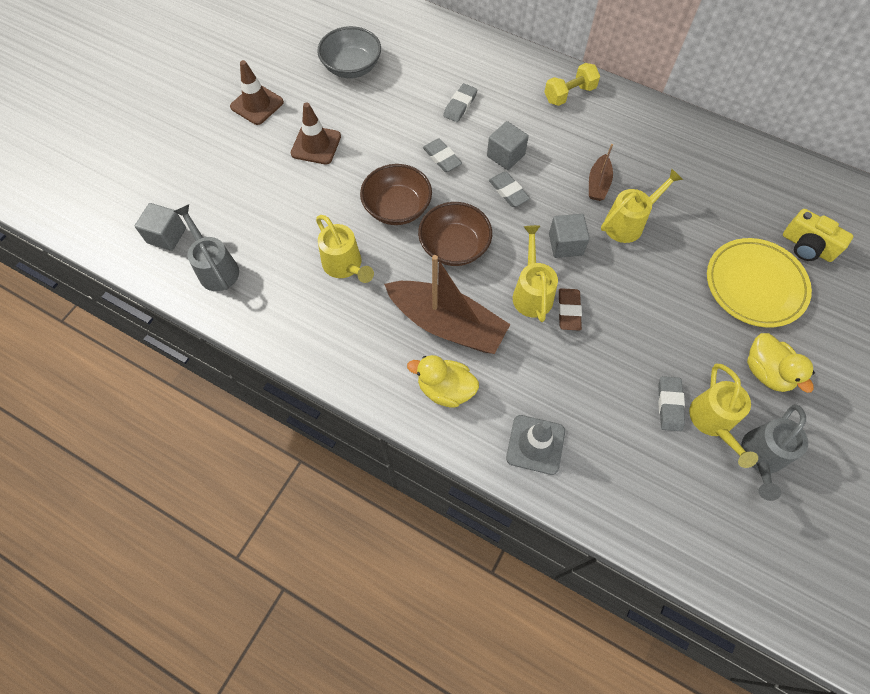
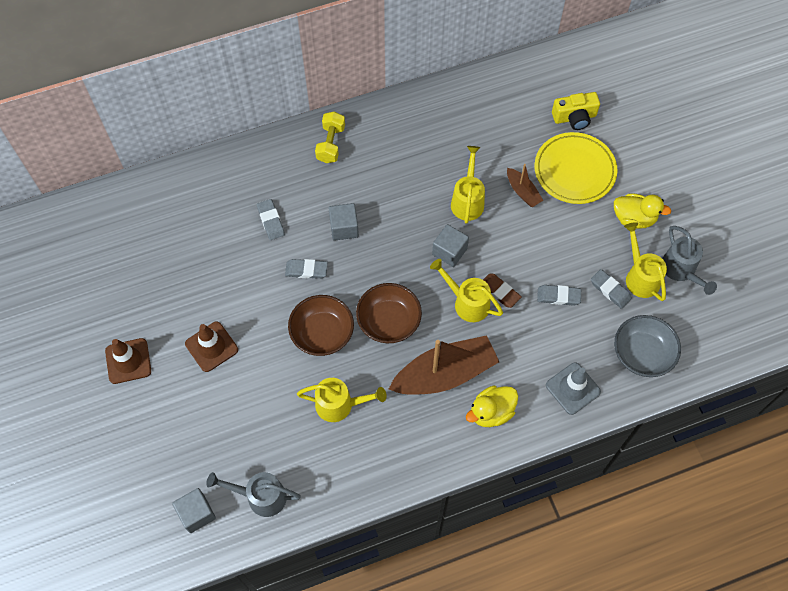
camera: 50 degrees left, 0 degrees up
(352, 67) = (159, 266): grey bowl -> grey bowl (642, 354)
(508, 191) = (376, 251): grey eraser -> grey eraser (558, 296)
(598, 184) = (421, 191): brown boat -> brown boat (522, 191)
(713, 422) = (640, 276): yellow watering can -> yellow watering can turned 150 degrees counterclockwise

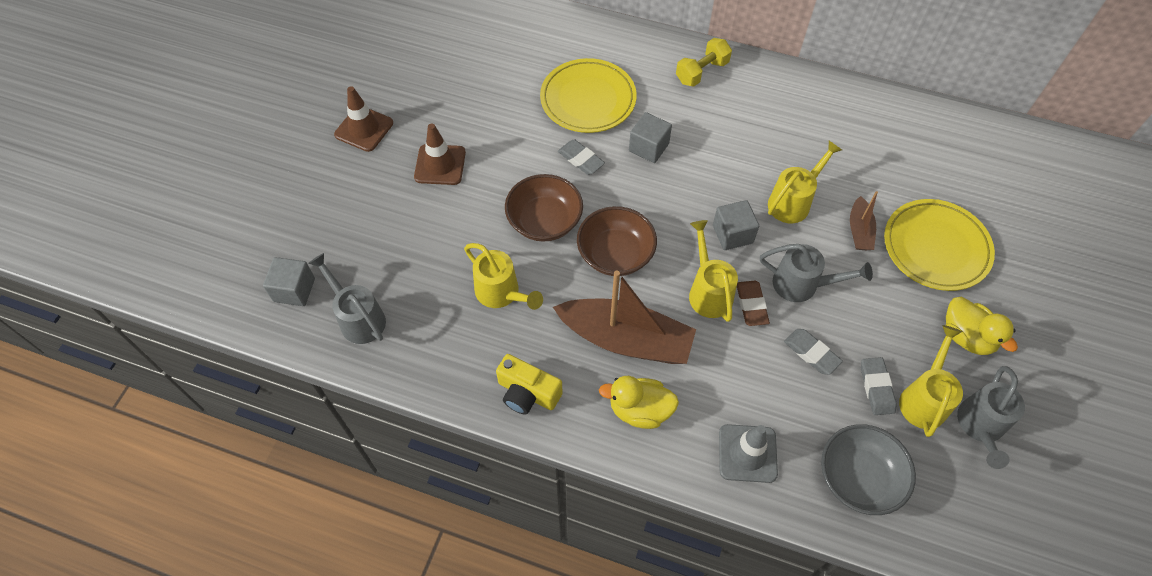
camera: 40 degrees right, 5 degrees down
(271, 221) = (588, 99): grey eraser -> yellow plate
(518, 255) = (802, 285): none -> grey watering can
(574, 117) = (979, 199): yellow camera -> yellow camera (527, 393)

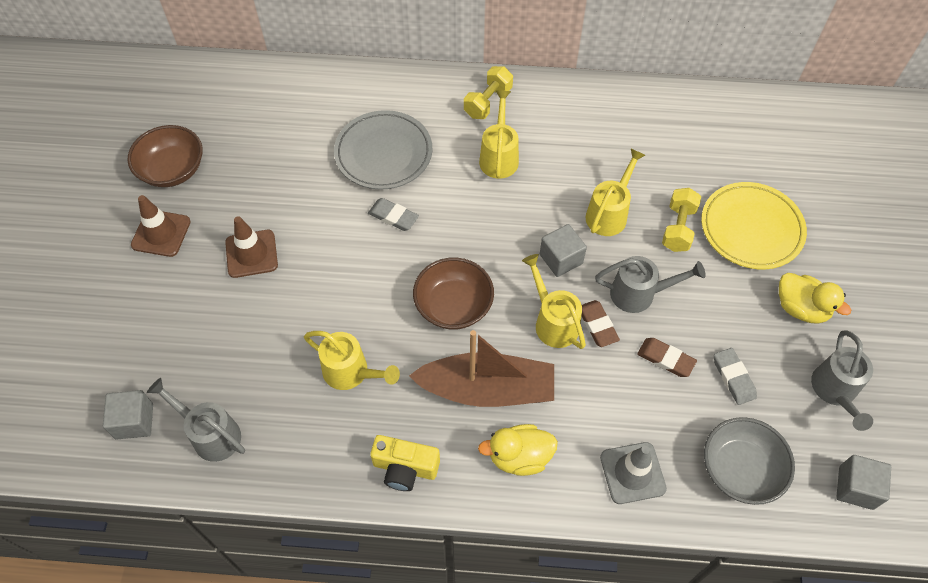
camera: 15 degrees left, 0 degrees up
(544, 221) = (374, 288): brown bowl -> brown bowl (172, 170)
(588, 99) = (383, 153): yellow plate -> grey plate
(648, 147) = (457, 190): grey cube -> grey cube (856, 487)
(811, 353) = (665, 359): grey eraser -> brown eraser
(859, 230) = (678, 228): brown boat -> yellow dumbbell
(924, 398) = (779, 377): yellow watering can -> yellow watering can (499, 156)

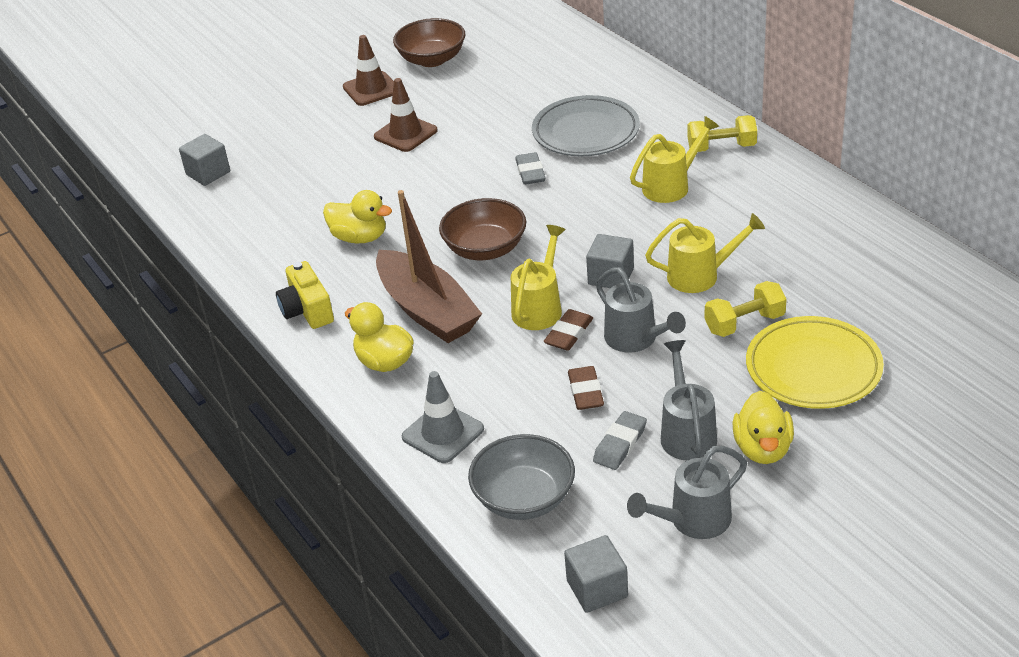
camera: 55 degrees right, 20 degrees down
(210, 434) = (234, 209): grey watering can -> grey watering can (687, 432)
(351, 373) = (360, 237): yellow watering can -> yellow duck

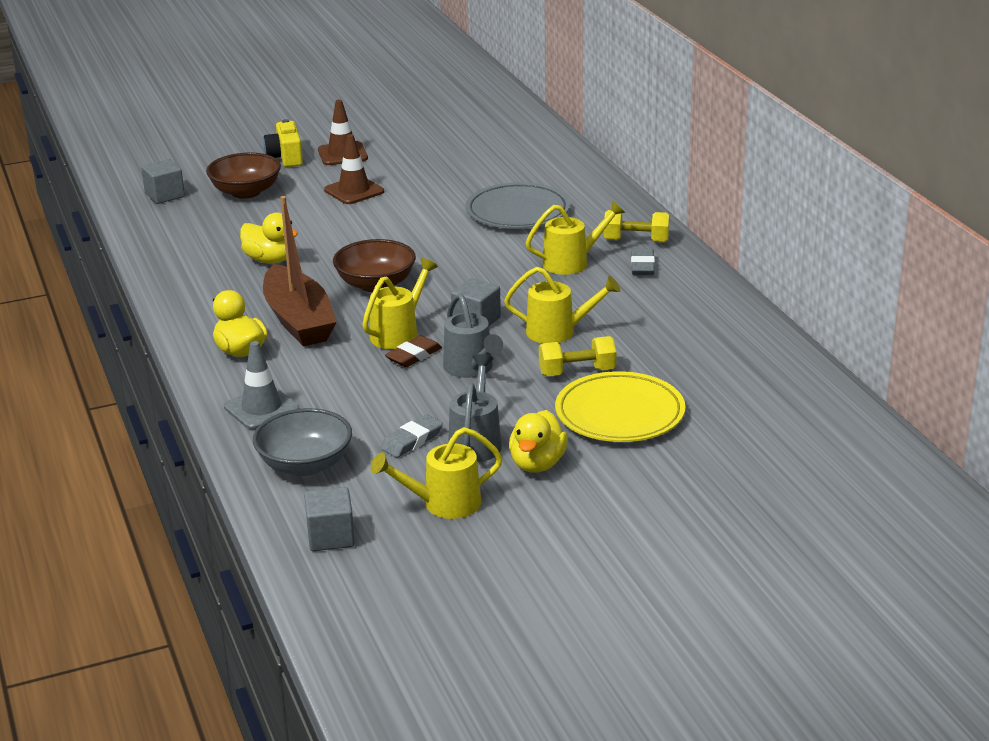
camera: 10 degrees right, 10 degrees down
(307, 310) = (194, 305): yellow camera -> yellow camera (286, 157)
(432, 59) = (410, 139): brown bowl -> brown bowl (246, 192)
(530, 172) = (449, 234): grey eraser -> grey eraser (642, 266)
(585, 391) = (404, 399): brown eraser -> none
(692, 521) = (443, 504): grey watering can -> yellow watering can

